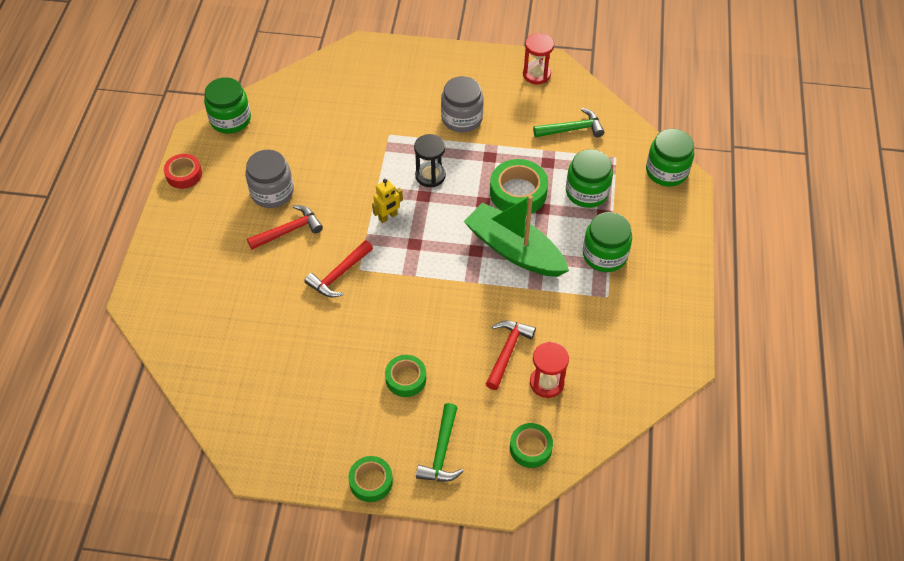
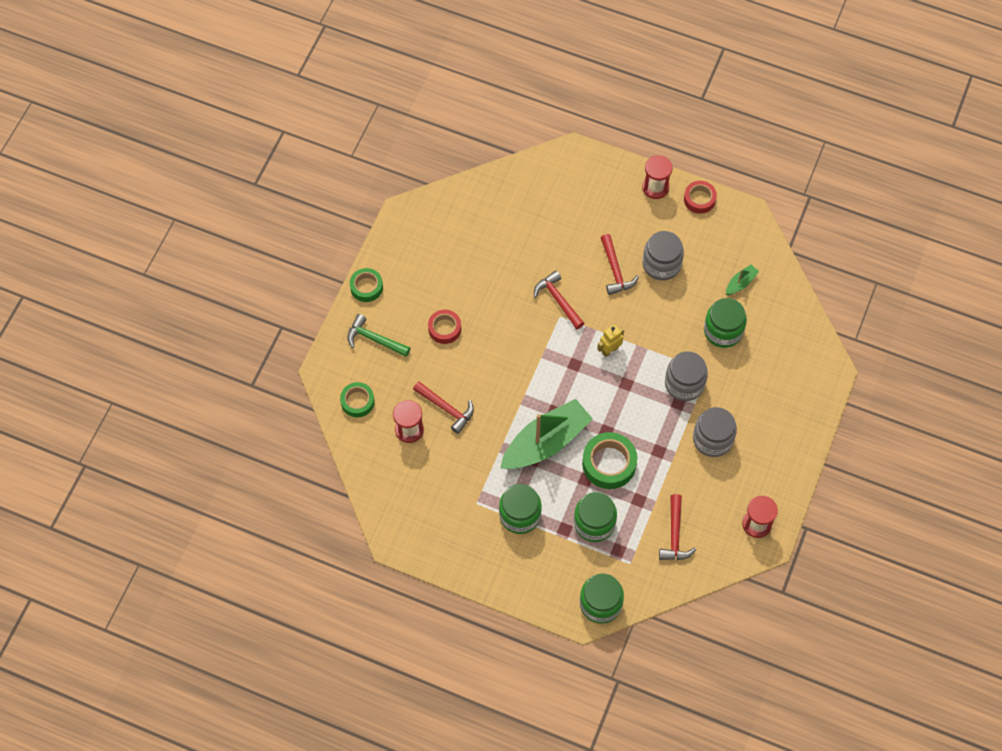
camera: 105 degrees right, 10 degrees up
(174, 215) = (655, 187): none -> red hourglass
(230, 119) = (757, 243): green jar -> green jar (723, 331)
(280, 125) = (740, 283): none -> green boat
(388, 217) = (610, 350): yellow robot -> yellow robot turned 75 degrees clockwise
(406, 379) = (444, 329): green tape -> red tape
(408, 149) = (684, 384): none -> grey jar
(430, 176) = (648, 395): black hourglass -> none
(572, 129) = (675, 535): green hammer -> red hammer

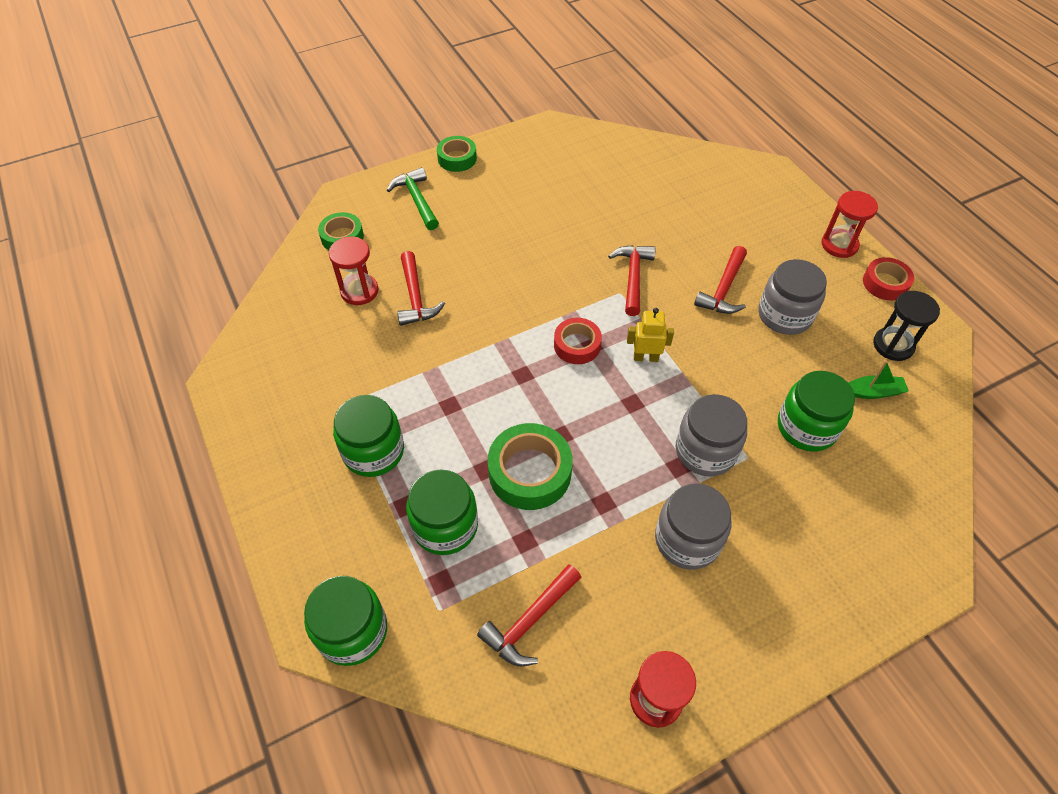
camera: 40 degrees right, 10 degrees down
(444, 329) = (491, 231): red tape -> red tape (577, 345)
(546, 442) = (481, 398): green boat -> none
(731, 243) = (893, 345): none -> black hourglass

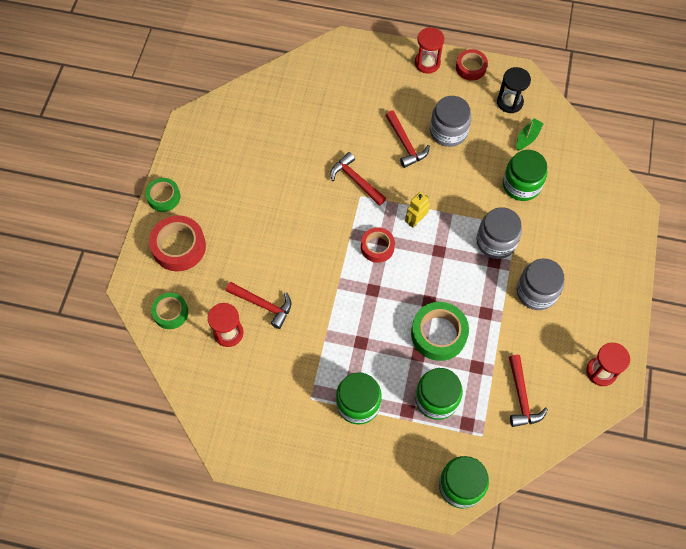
camera: 50 degrees left, 10 degrees up
(417, 200) = (179, 247): green hammer -> red tape

